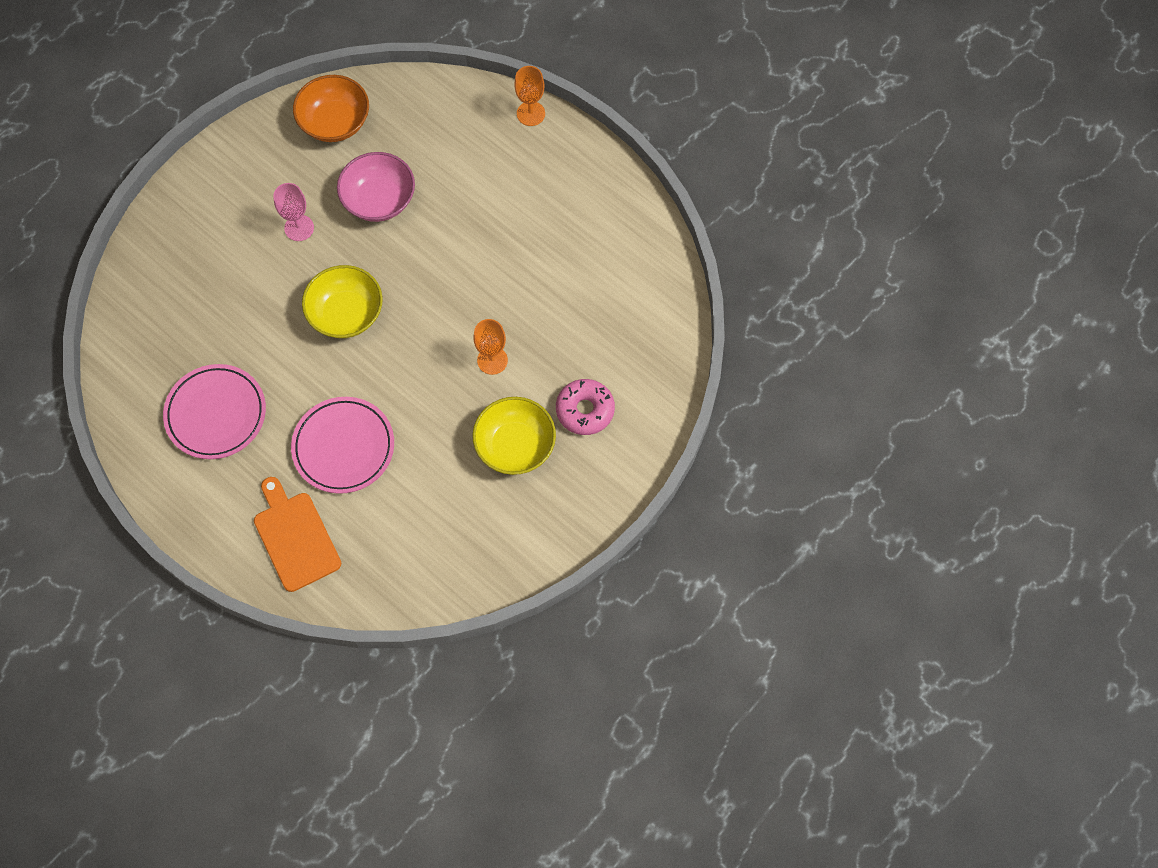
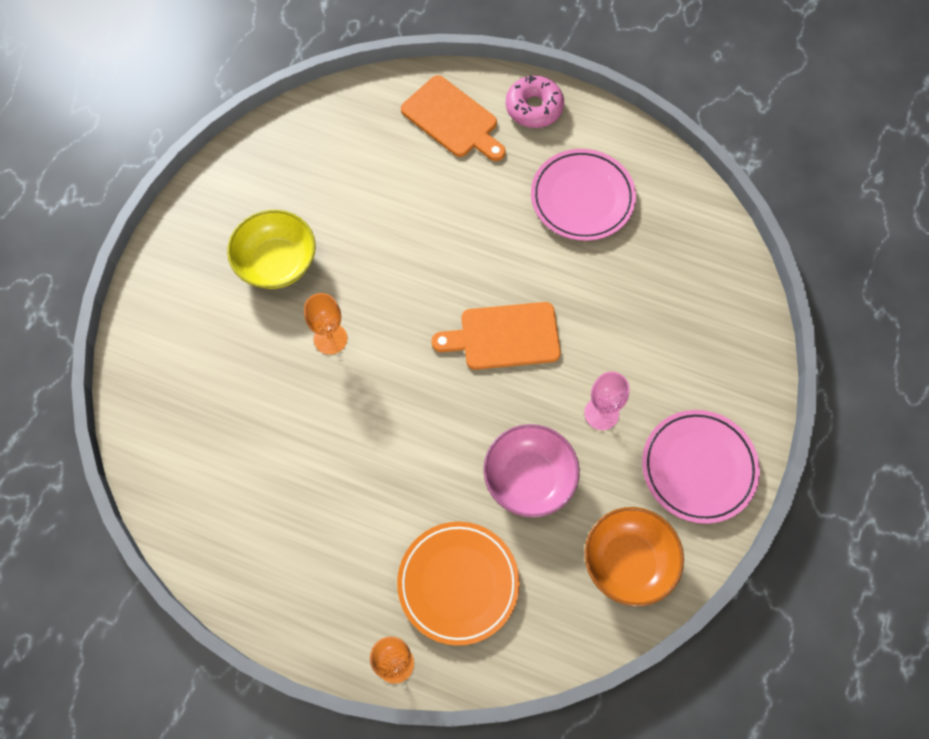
camera: 160 degrees right, 0 degrees up
(343, 447) = (445, 208): pink plate -> pink plate (698, 468)
(346, 313) = (504, 336): yellow bowl -> orange cutting board
(465, 148) = (458, 583): none -> orange plate
(585, 410) = (216, 319): pink donut -> pink donut (534, 108)

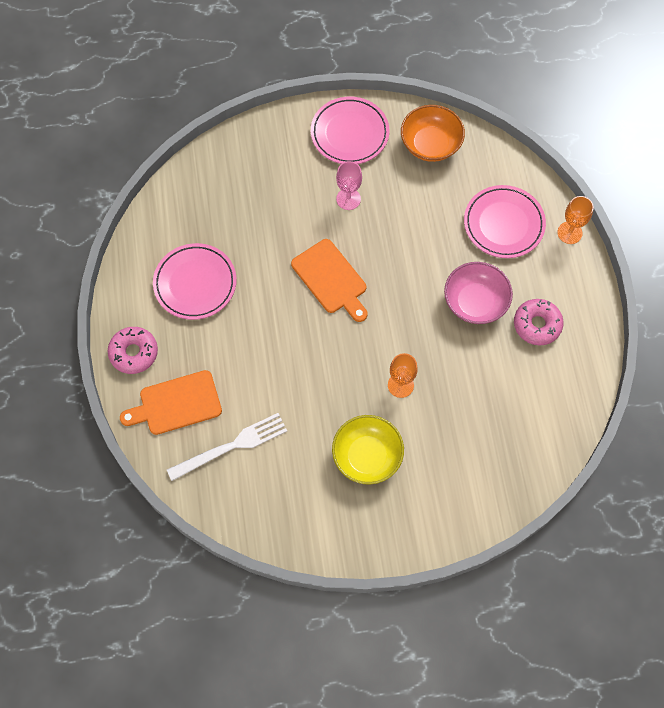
camera: 120 degrees left, 0 degrees up
(300, 535) = (537, 325): none -> pink donut
(374, 147) = (231, 446): none -> white fork
(452, 120) = (176, 404): orange cutting board -> orange cutting board turned 120 degrees counterclockwise
(458, 583) = (503, 224): orange plate -> pink plate
(529, 479) = (416, 218): pink bowl -> pink bowl (475, 302)

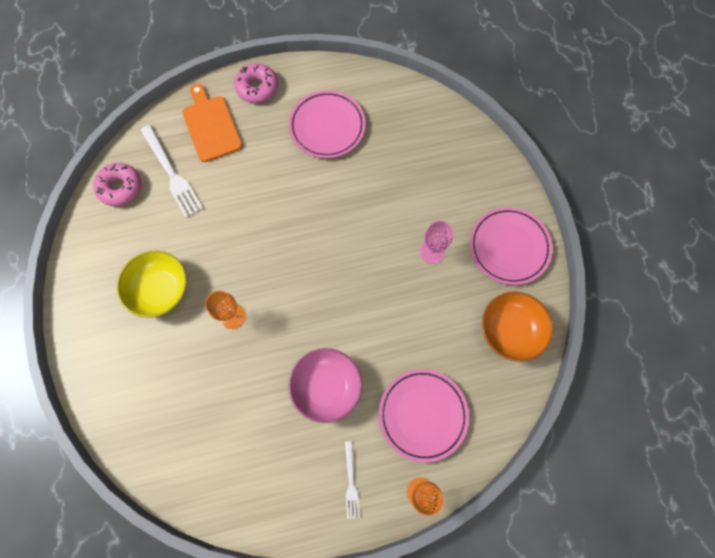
camera: 85 degrees right, 5 degrees up
(331, 279) = (341, 243): orange cutting board -> none
(537, 325) = (304, 455): pink donut -> pink donut (120, 187)
(561, 288) = (351, 482): none -> white fork

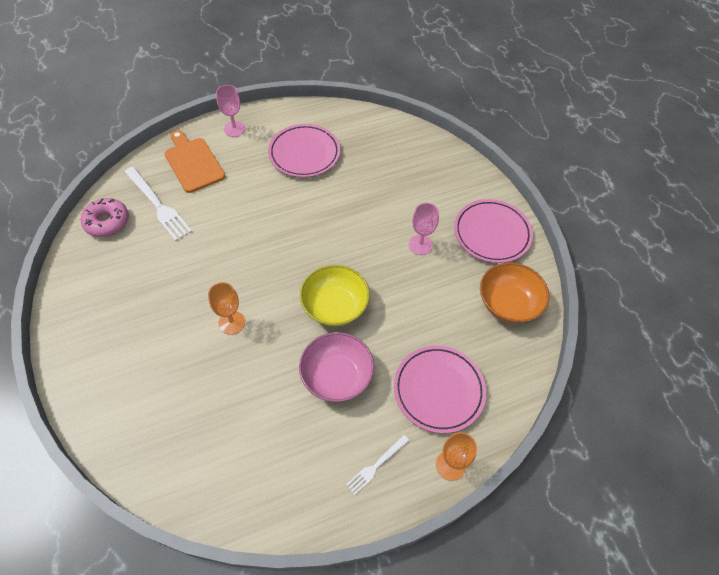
camera: 10 degrees left, 15 degrees down
(160, 290) = (155, 307): yellow bowl -> yellow bowl (335, 306)
(257, 88) = (234, 129): pink donut -> pink goblet
(351, 482) = (376, 465): white fork -> white fork turned 60 degrees clockwise

